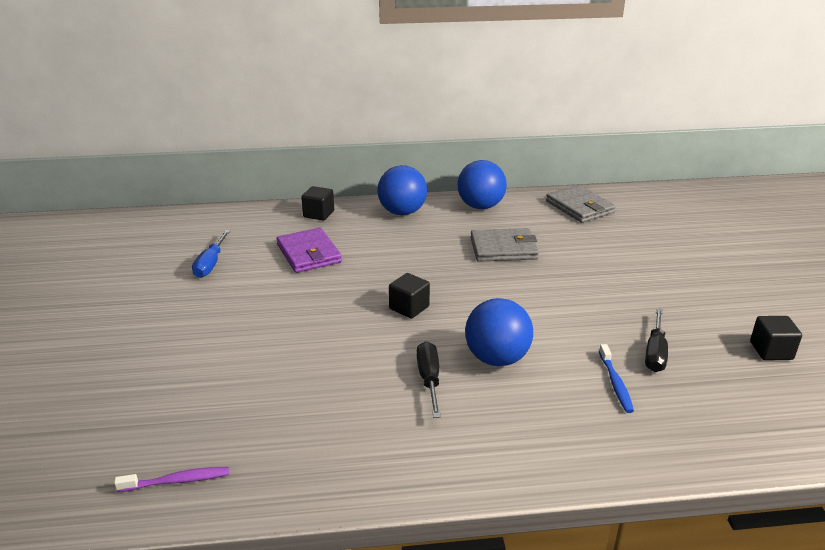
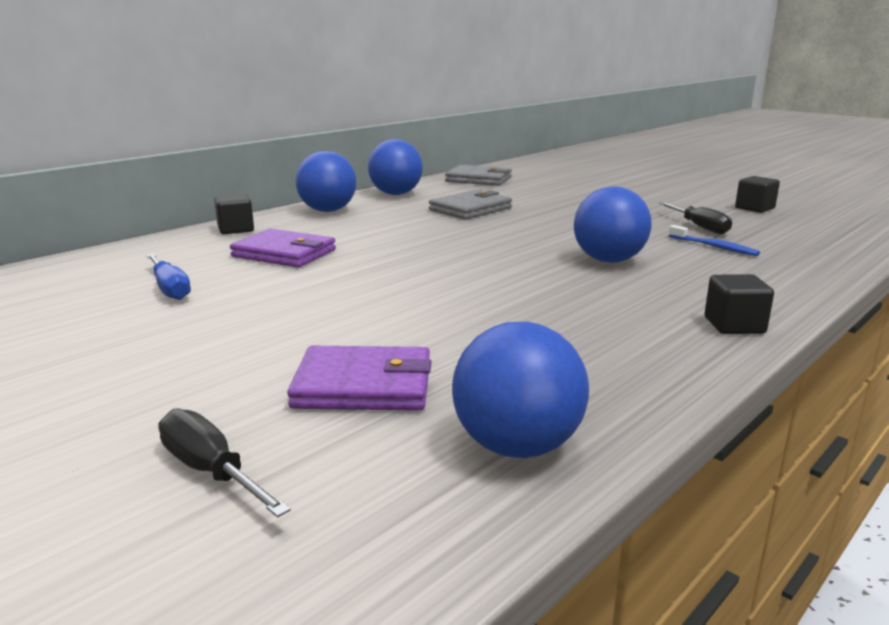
camera: 40 degrees left, 10 degrees down
(177, 481) = (517, 446): purple toothbrush -> blue ball
(182, 395) = (364, 385): none -> purple wallet
(409, 308) = (469, 256): black cube -> black cube (734, 325)
(429, 379) = (587, 287): black screwdriver -> black screwdriver (211, 471)

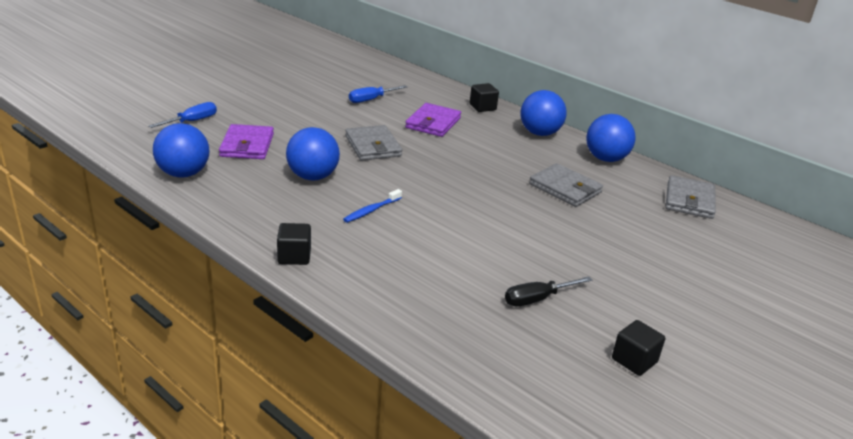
camera: 85 degrees right, 10 degrees up
(211, 471) = (191, 121): black screwdriver -> blue screwdriver
(366, 286) = (373, 146): none -> grey wallet
(608, 260) = (427, 232): blue ball -> blue ball (313, 177)
(714, 247) = (471, 291): blue toothbrush -> blue toothbrush (371, 210)

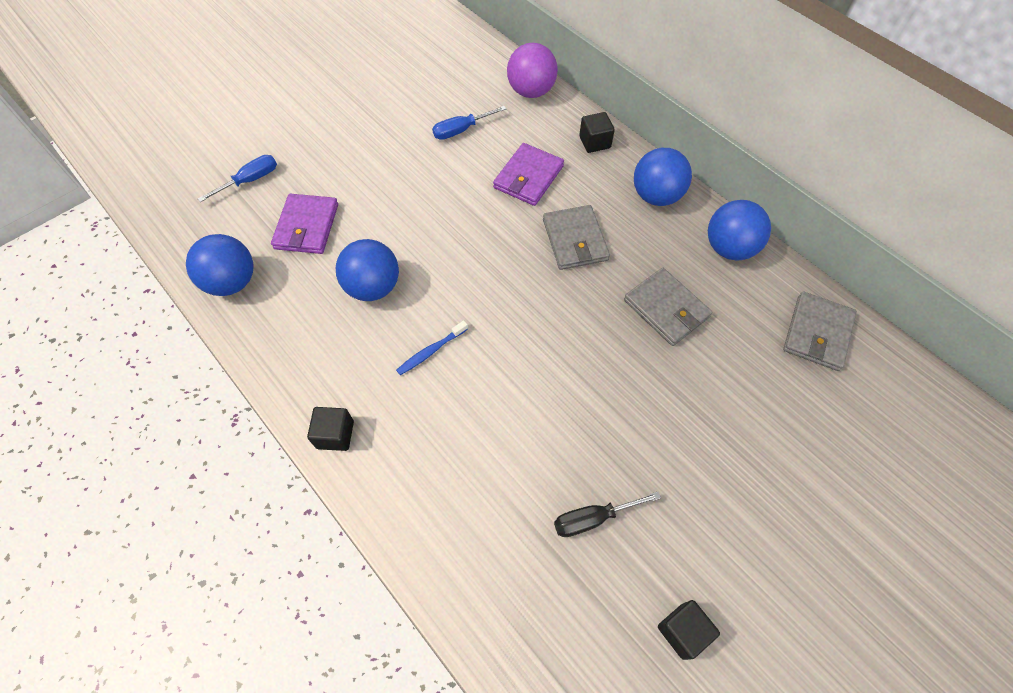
camera: 10 degrees right, 30 degrees up
(373, 146) = (450, 226): grey wallet -> grey wallet (575, 240)
(424, 82) = (531, 91): none -> purple ball

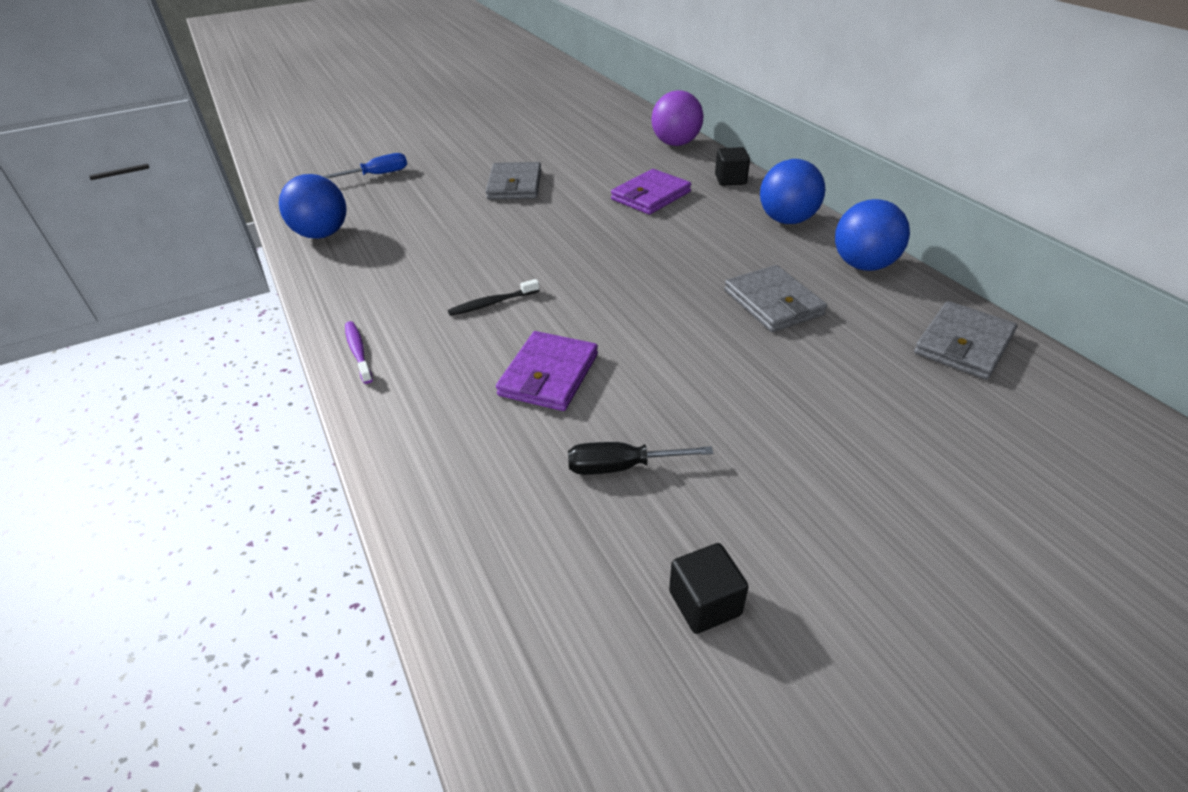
camera: 15 degrees right, 20 degrees down
(307, 226) = (413, 207): purple wallet -> purple wallet (549, 375)
(335, 434) = (358, 352): black cube -> purple toothbrush
(373, 287) = (456, 252): blue ball -> none
(431, 351) = (492, 303): blue toothbrush -> black toothbrush
(461, 130) = (595, 161): blue screwdriver -> none
(575, 240) = (684, 242): grey wallet -> grey wallet (515, 185)

